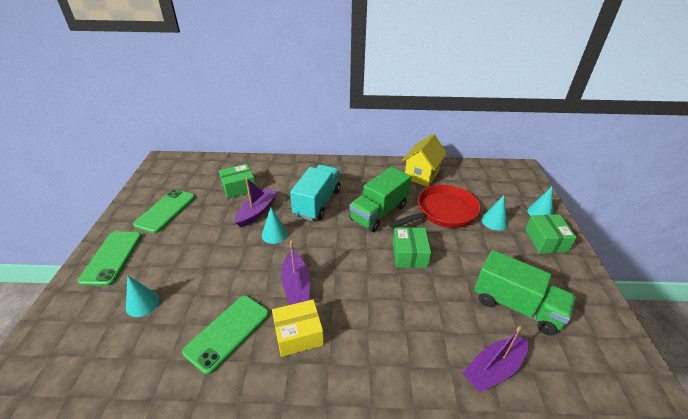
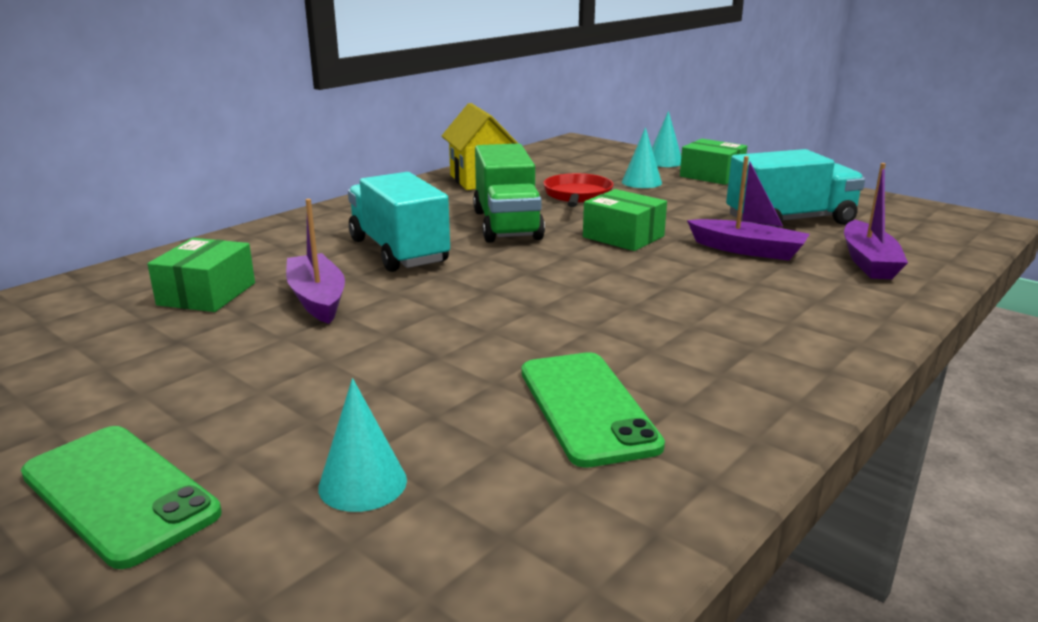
camera: 50 degrees left, 15 degrees down
(166, 211) = (98, 384): green phone -> none
(274, 234) = (409, 302): turquoise cone -> none
(296, 285) = (563, 322): purple boat -> purple boat (748, 250)
(298, 334) = (671, 351): yellow box -> none
(442, 212) = (577, 196): red pan -> red pan, size x0.66
(516, 306) = (790, 221): green truck -> turquoise truck

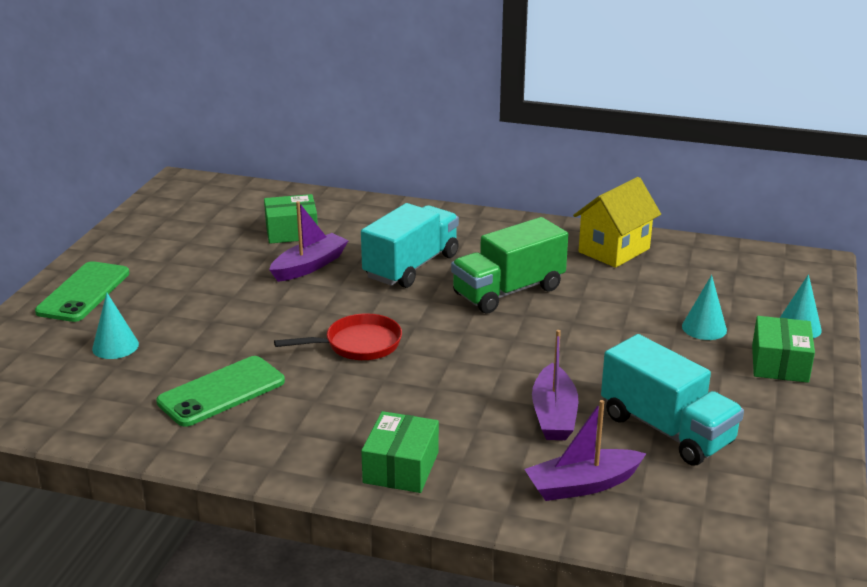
camera: 65 degrees right, 5 degrees up
(577, 196) = (619, 305): red pan -> red pan (358, 344)
(623, 237) = (530, 348): green box -> green box (401, 467)

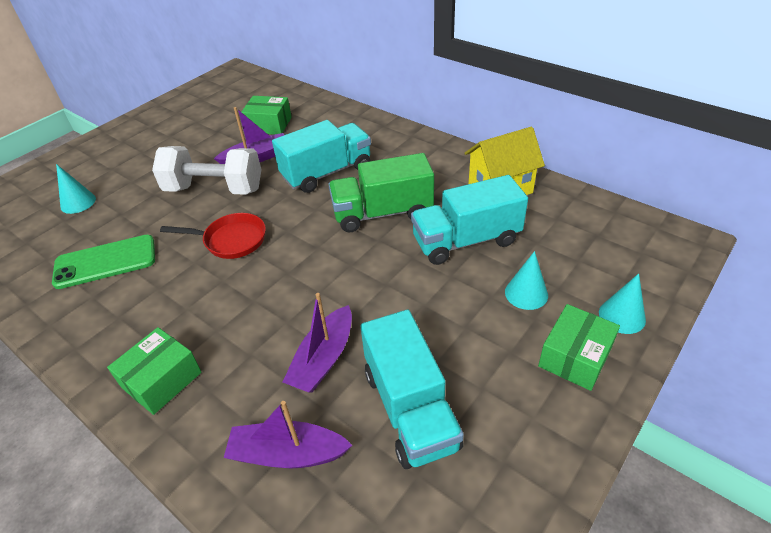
camera: 25 degrees right, 15 degrees up
(83, 292) = (100, 152): green phone -> none
(287, 303) = (214, 189): none -> white dumbbell
(615, 299) = (466, 241): none -> turquoise truck

